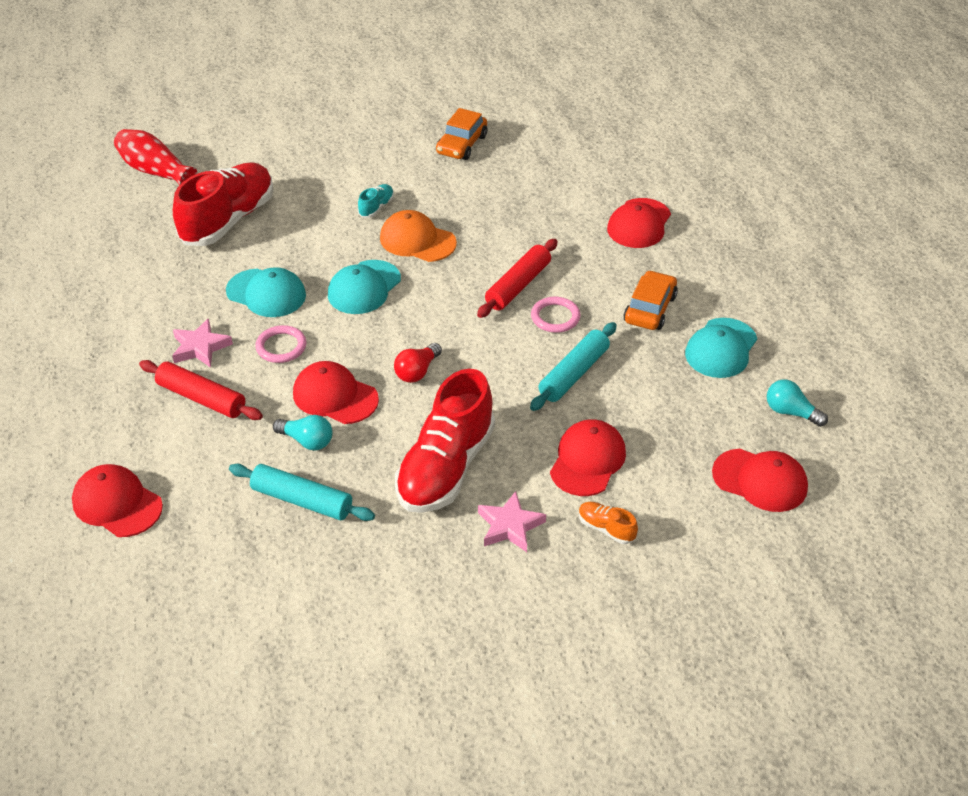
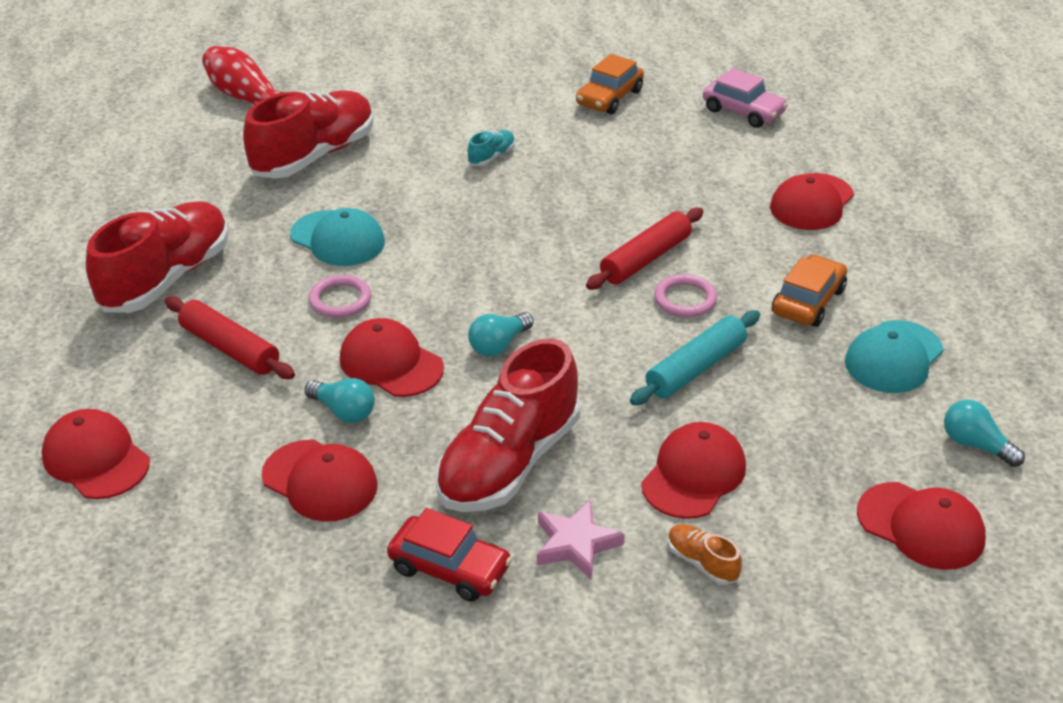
camera: 10 degrees right, 5 degrees down
(132, 343) = (167, 278): none -> red shoe
(200, 347) = (244, 291): pink star -> none
(302, 500) = (320, 481): turquoise rolling pin -> red cap
(364, 287) = (456, 243): turquoise cap -> none
(417, 240) = (532, 197): orange cap -> none
(417, 371) = (499, 345): red light bulb -> turquoise light bulb
(419, 557) = (450, 568): none -> red car
(572, 148) = (743, 111): none -> pink car

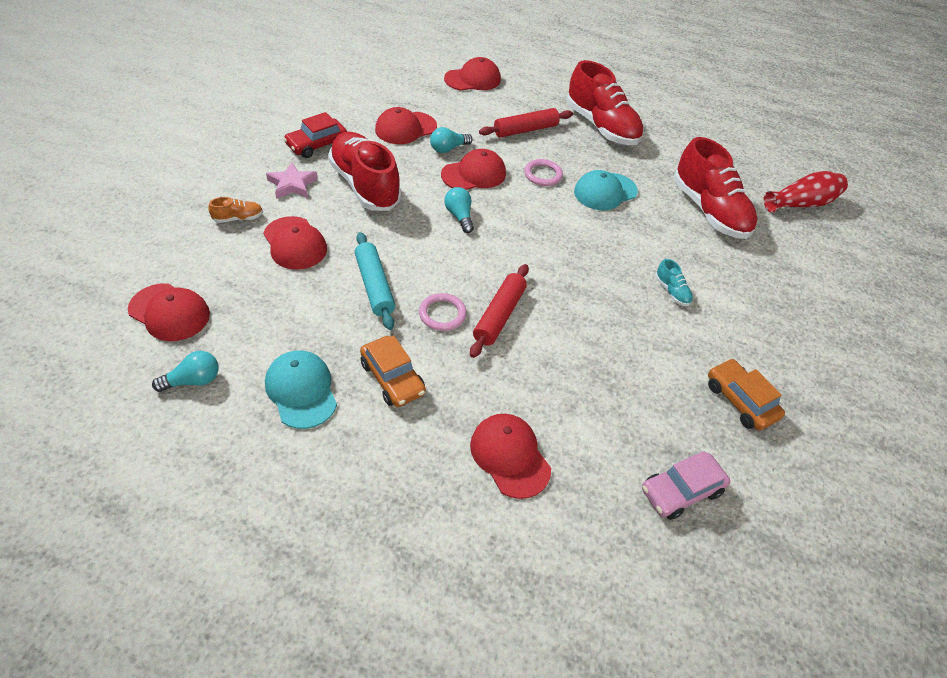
camera: 110 degrees right, 10 degrees up
(645, 259) = (499, 315): red rolling pin -> red rolling pin turned 45 degrees clockwise
(921, 526) = (169, 312): red cap -> red cap turned 120 degrees counterclockwise

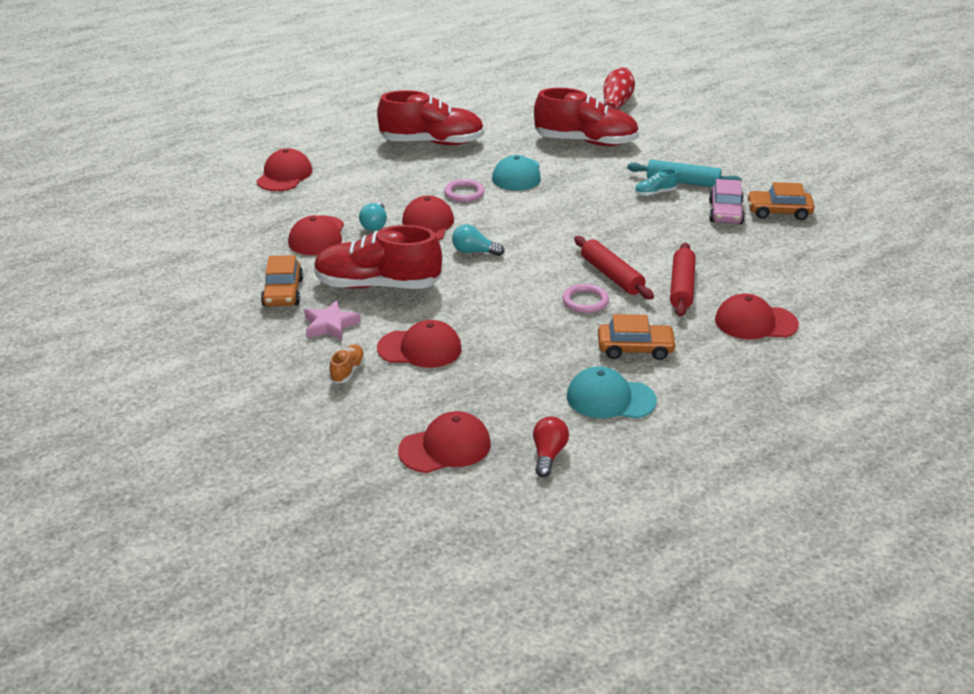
camera: 50 degrees left, 15 degrees down
(193, 380) = (548, 455): turquoise light bulb -> red light bulb
(317, 145) = (283, 292): red car -> orange car
(374, 286) = (520, 323): turquoise rolling pin -> turquoise rolling pin (682, 182)
(525, 130) = (394, 178): red rolling pin -> red rolling pin (682, 287)
(671, 291) = (655, 193): turquoise shoe -> turquoise shoe turned 150 degrees clockwise
(681, 491) = (835, 266): pink car -> pink car (725, 213)

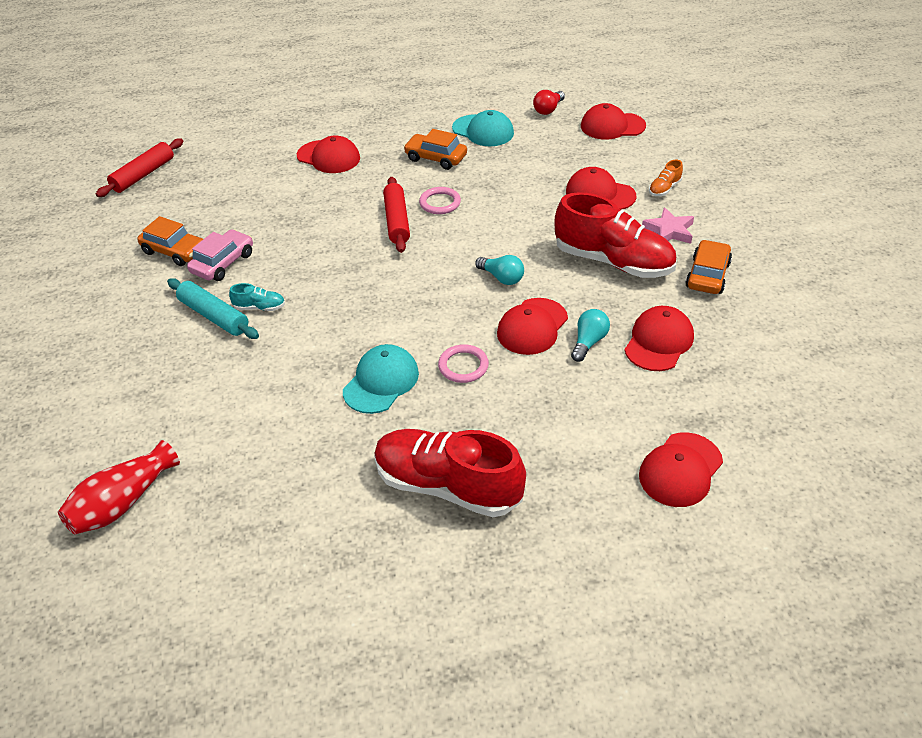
camera: 155 degrees left, 10 degrees up
(585, 142) = (247, 422): red shoe -> none
(682, 287) = (350, 197): red rolling pin -> red rolling pin (143, 175)

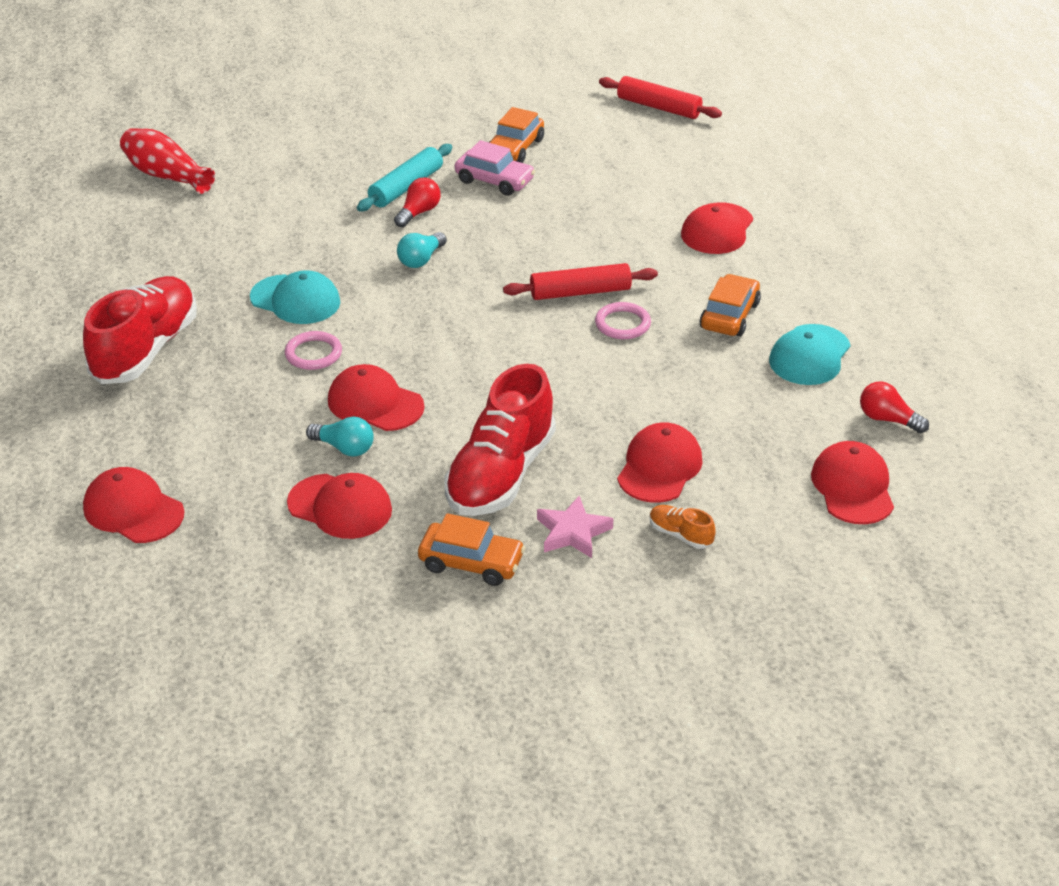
camera: 85 degrees right, 5 degrees down
(259, 307) = (418, 212): turquoise shoe -> red light bulb
(501, 278) = (467, 378): turquoise light bulb -> turquoise light bulb (421, 260)

